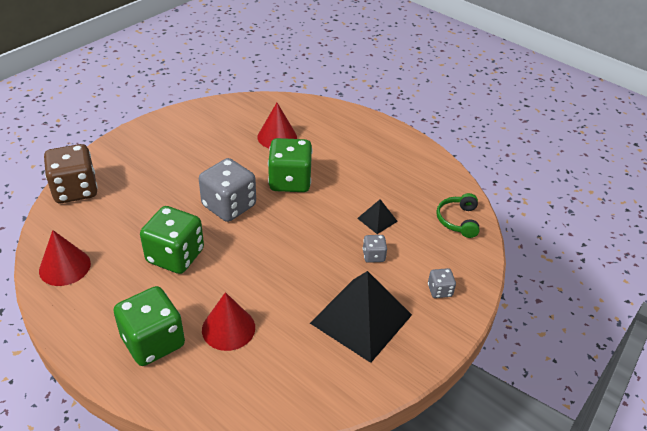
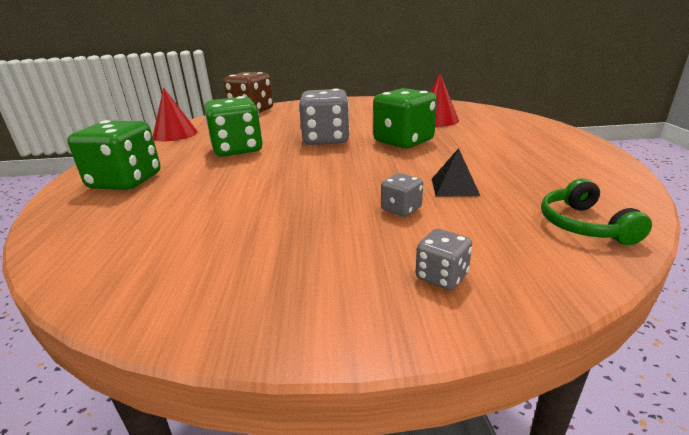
camera: 50 degrees right, 15 degrees down
(228, 328) = (178, 197): red cone -> none
(361, 318) = (291, 249): black pyramid -> none
(458, 220) = (583, 225): green headphones -> green headphones turned 60 degrees counterclockwise

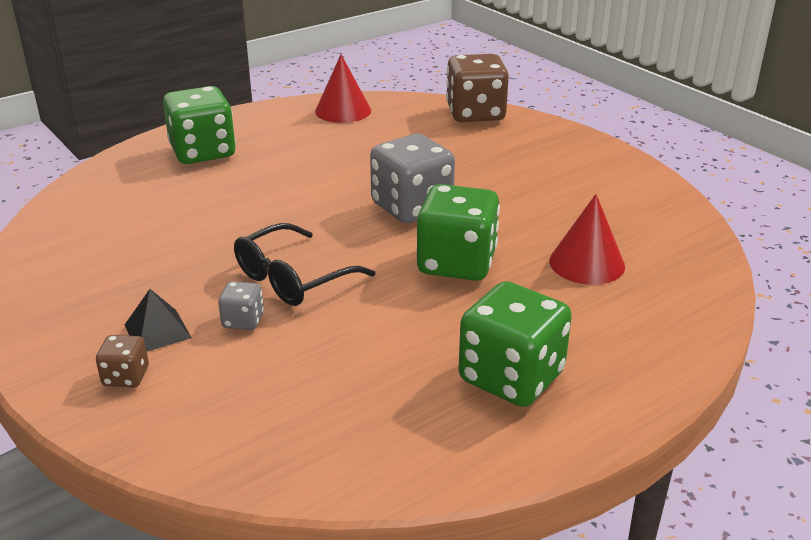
camera: 55 degrees right, 5 degrees up
(237, 149) = (328, 167): green dice -> green dice (511, 377)
(364, 183) = (293, 278): none -> black glasses
(441, 276) = (126, 377): grey dice -> brown dice
(455, 187) = (326, 340): black pyramid -> black pyramid (157, 331)
(583, 225) = (280, 447): green headphones -> none

